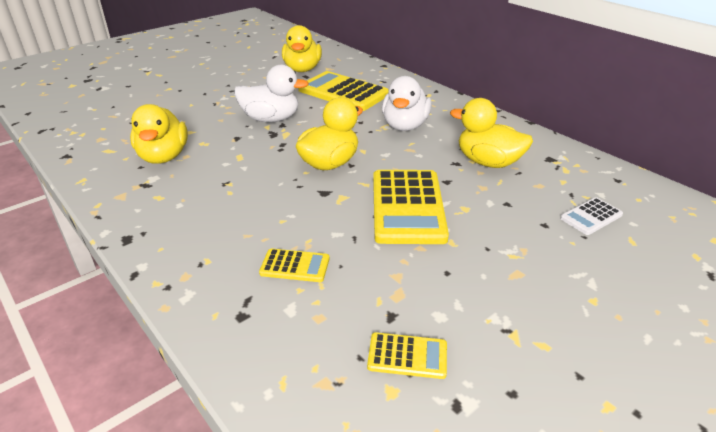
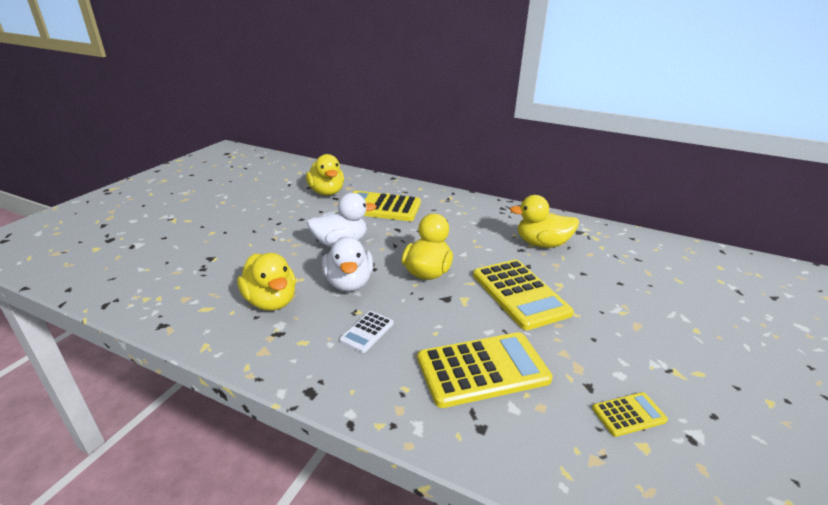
camera: 25 degrees left, 5 degrees down
(295, 266) = (482, 369): yellow calculator -> yellow calculator, size x2.07
(405, 126) = (456, 227): white duck -> white duck (349, 283)
(591, 216) = (641, 269): white calculator -> white calculator (367, 332)

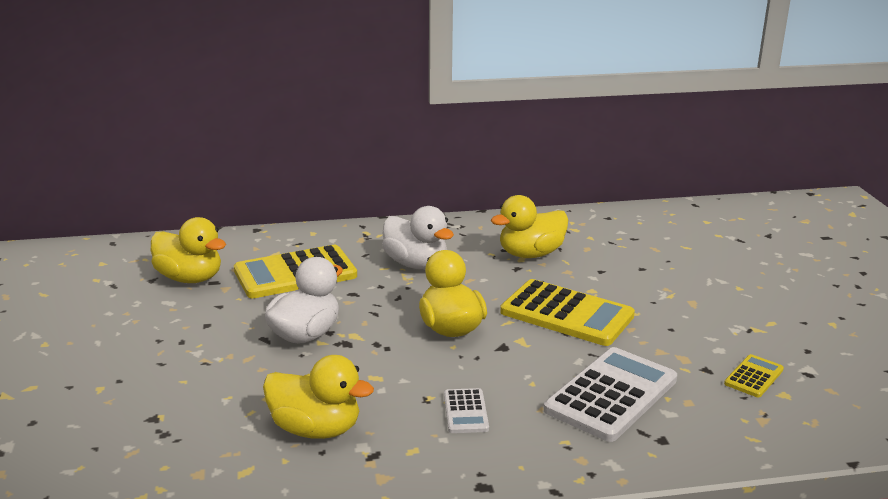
camera: 35 degrees left, 5 degrees down
(349, 283) = (379, 374): white duck -> white duck (416, 264)
(482, 369) = (611, 395): yellow calculator -> white calculator

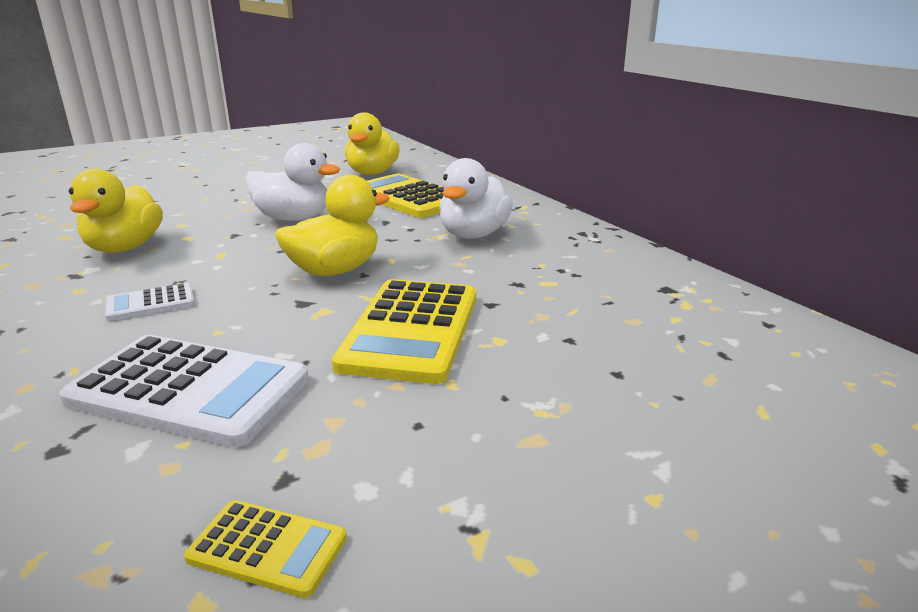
camera: 70 degrees right, 0 degrees up
(530, 254) = (567, 286): yellow duck -> none

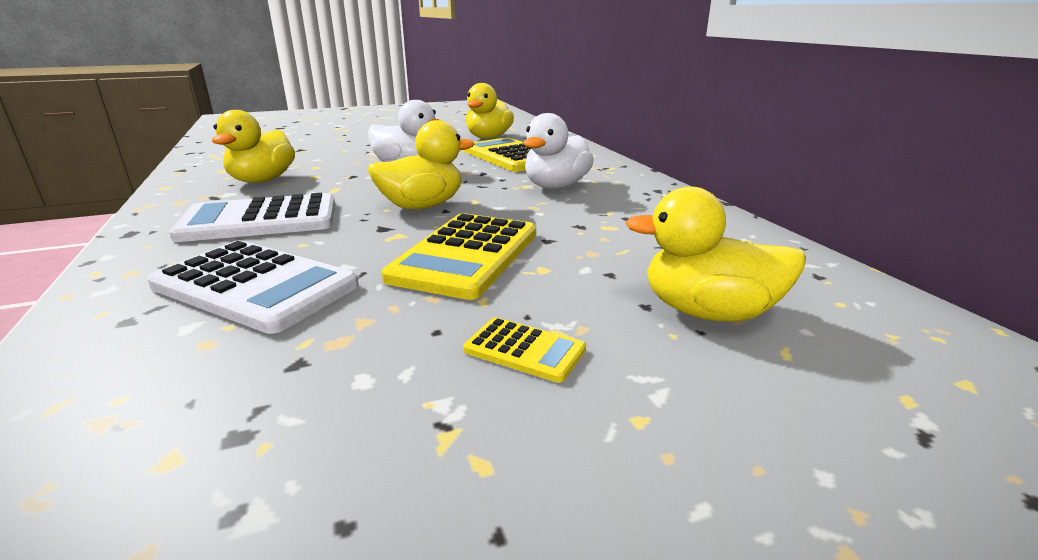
camera: 10 degrees right, 0 degrees up
(150, 303) = (260, 220): white calculator -> white calculator, size x2.07
(267, 548) = (252, 419): yellow calculator -> yellow calculator (524, 350)
(679, 375) = (708, 312): none -> yellow duck

